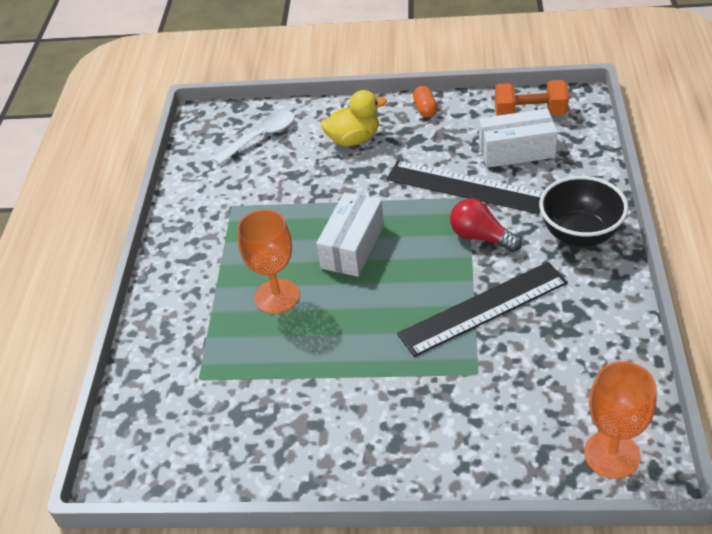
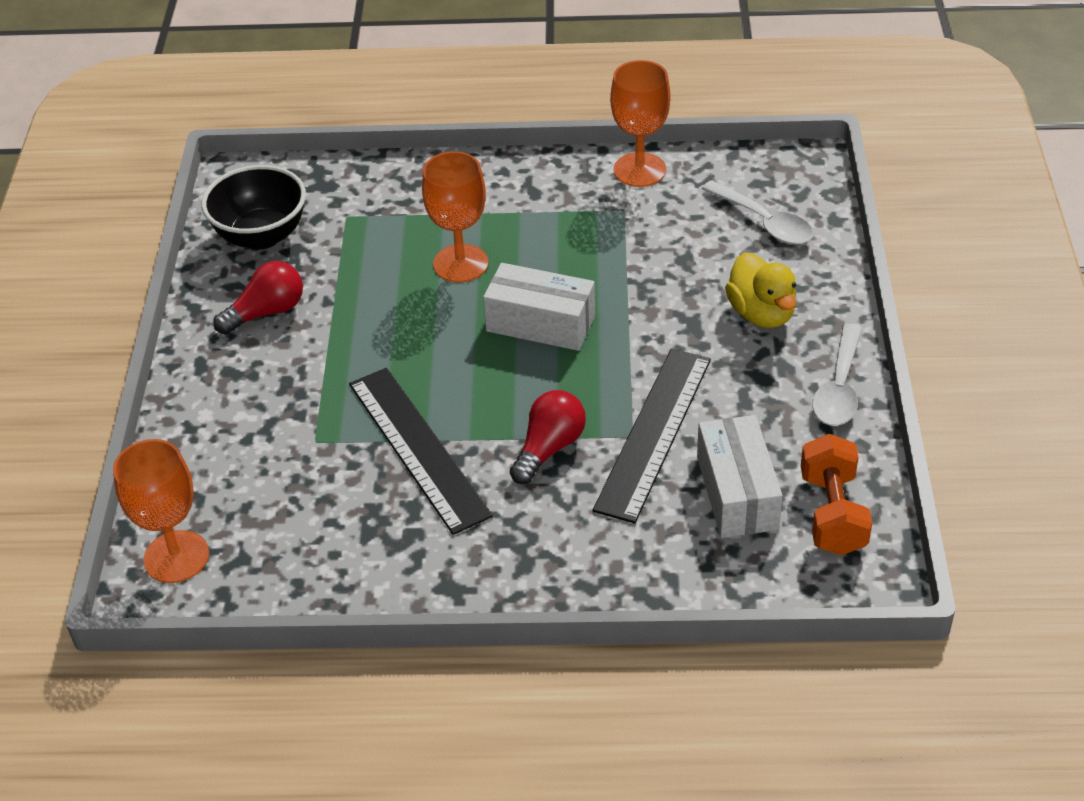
camera: 85 degrees right, 0 degrees up
(187, 198) = (639, 170): none -> orange goblet
(320, 425) = (266, 312): none -> red light bulb
(425, 109) = (839, 388): orange capsule -> white spoon
(580, 234) = (547, 555): black bowl -> black bowl (261, 236)

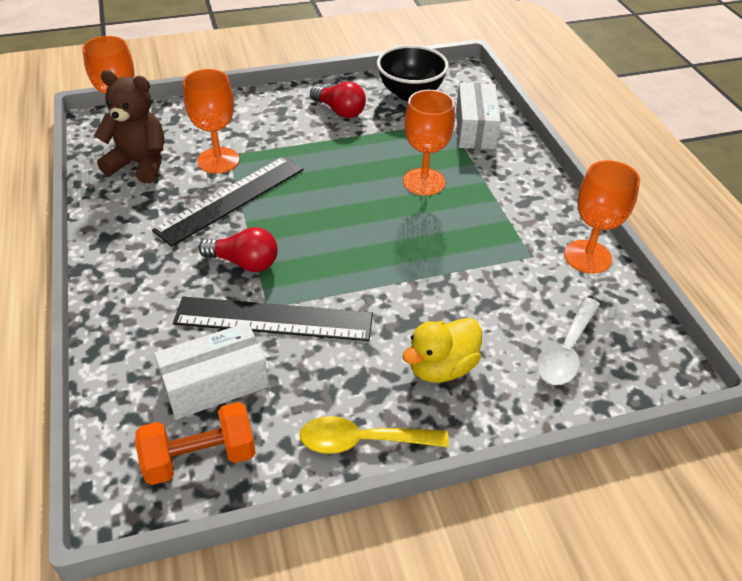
camera: 70 degrees right, 0 degrees up
(291, 542) = (140, 164): none -> brown teddy bear
(324, 453) = (218, 160): none -> orange goblet
(540, 323) = (376, 234): white box -> white box (475, 129)
(839, 388) = (362, 441): white spoon -> yellow spoon

